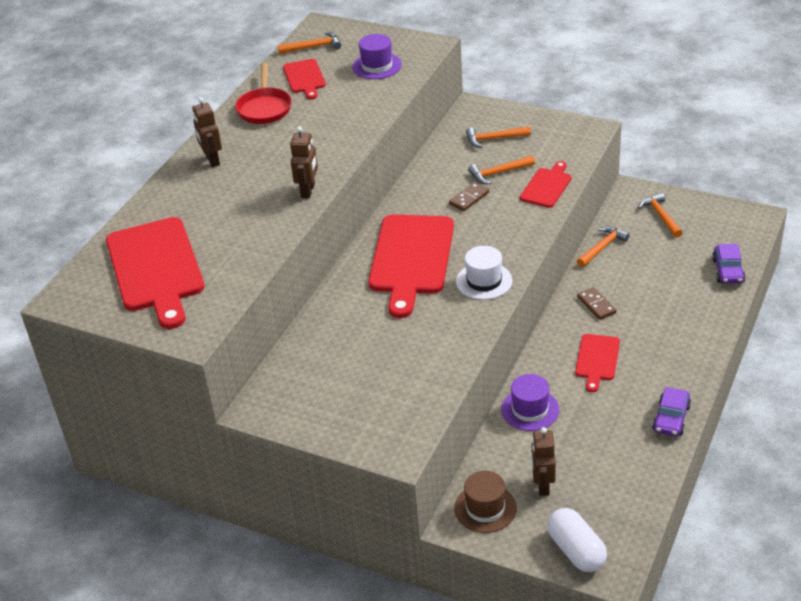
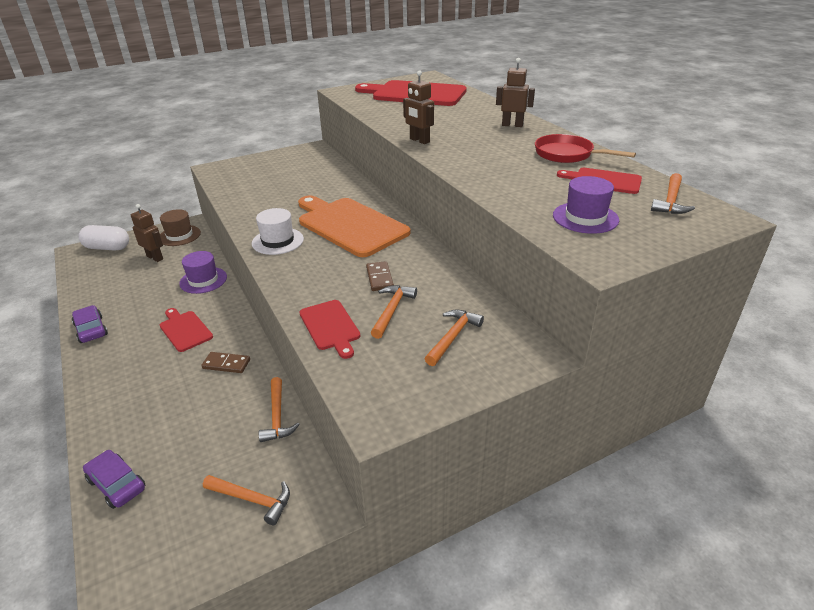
camera: 125 degrees right, 5 degrees down
(411, 259) = (350, 225): red cutting board -> orange cutting board

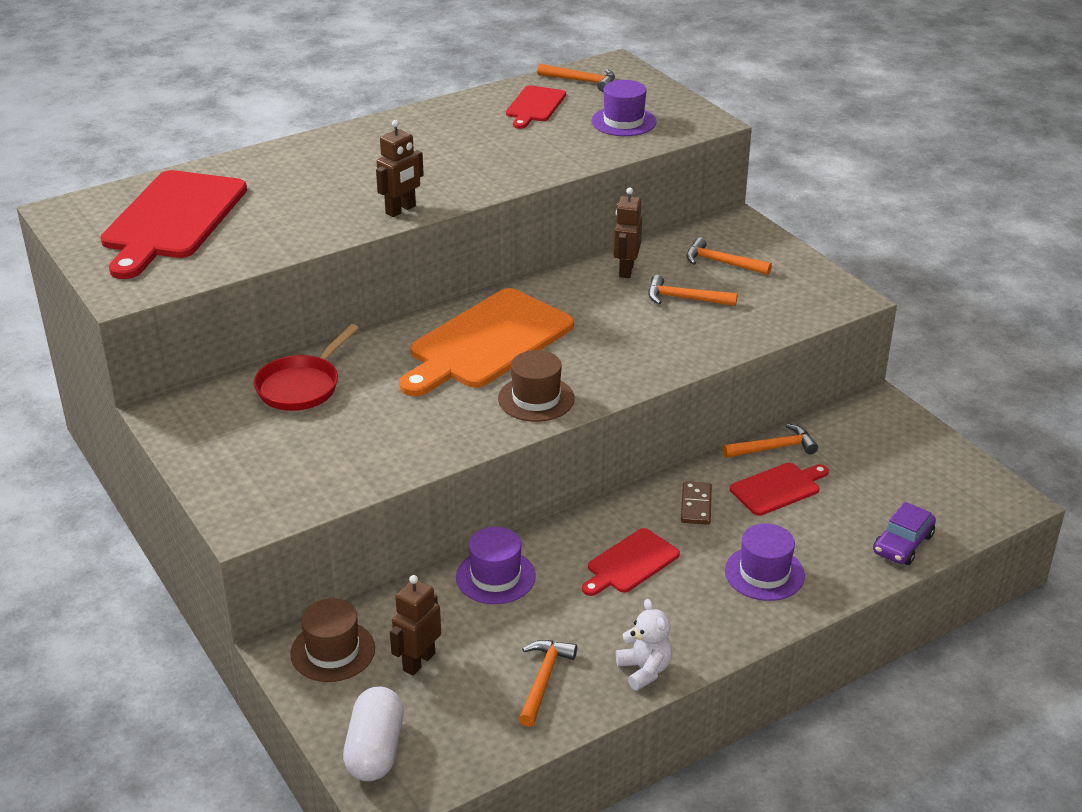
camera: 95 degrees left, 0 degrees up
(91, 330) = (644, 670): purple car -> white teddy bear
(137, 391) = (764, 573): none -> purple hat
(252, 499) = (885, 446): orange hammer -> orange hammer (543, 680)
(277, 241) = (536, 399): white hat -> brown hat
(330, 327) = (723, 335): red cutting board -> red cutting board (778, 488)
(379, 278) = (621, 310): brown domino -> none
(512, 125) = (348, 146): brown robot -> brown robot (626, 270)
(567, 155) = (459, 119): red pan -> red pan (301, 386)

